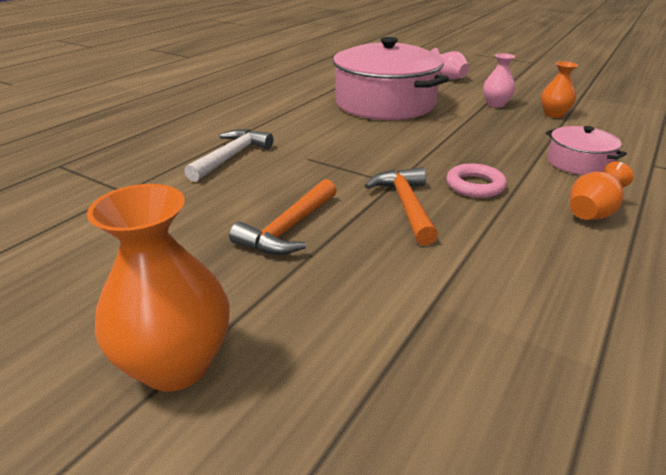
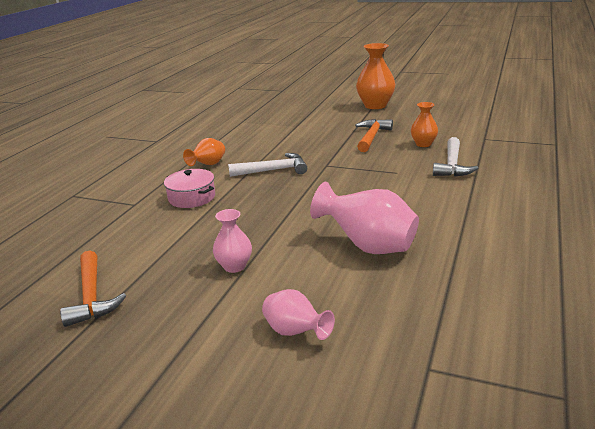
camera: 170 degrees right, 5 degrees down
(385, 103) = (368, 246): pink pot -> pink vase
(406, 205) = (315, 154): orange hammer -> orange hammer (92, 297)
(475, 185) = (273, 170): pink ring -> white hammer
(554, 114) = (174, 256): orange vase -> orange vase (423, 144)

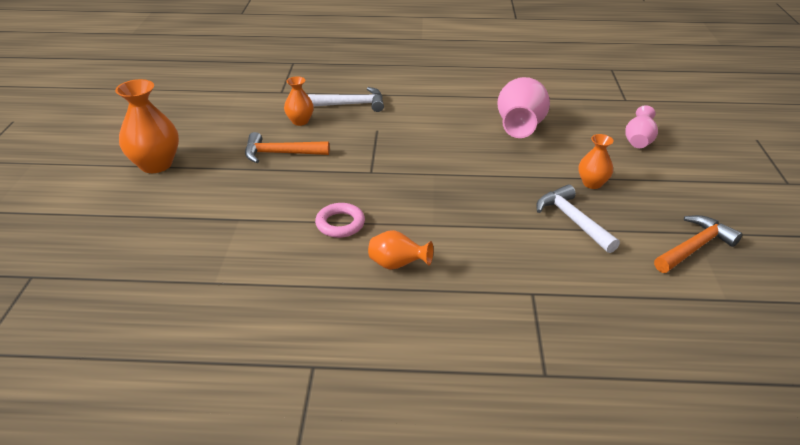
camera: 110 degrees left, 10 degrees up
(192, 197) = (491, 249): pink pot -> none
(234, 266) = (592, 183): pink vase -> orange vase
(267, 152) = (340, 224): none -> pink ring
(273, 170) = (396, 205): white hammer -> white hammer (572, 220)

